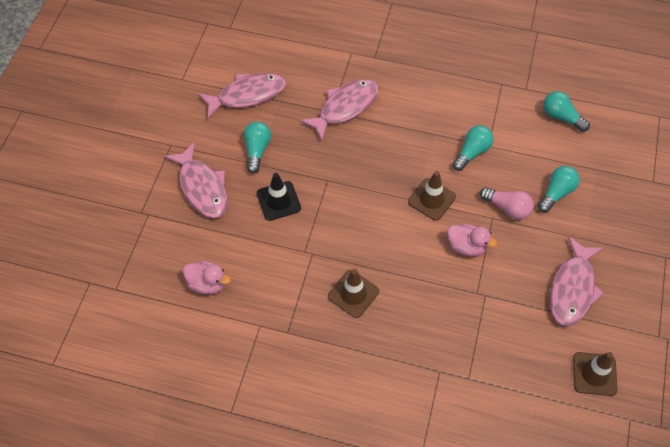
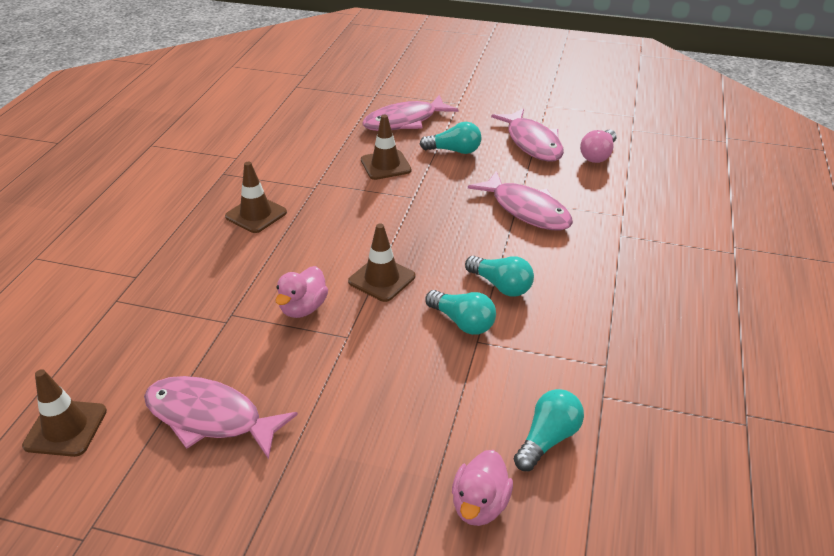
camera: 90 degrees right, 20 degrees down
(207, 284) = (290, 128): pink duck -> pink duck (479, 504)
(278, 201) = (385, 165): black traffic cone -> brown traffic cone
(507, 208) = (362, 354): pink light bulb -> pink light bulb (598, 155)
(556, 193) = (386, 415): turquoise light bulb -> turquoise light bulb (501, 286)

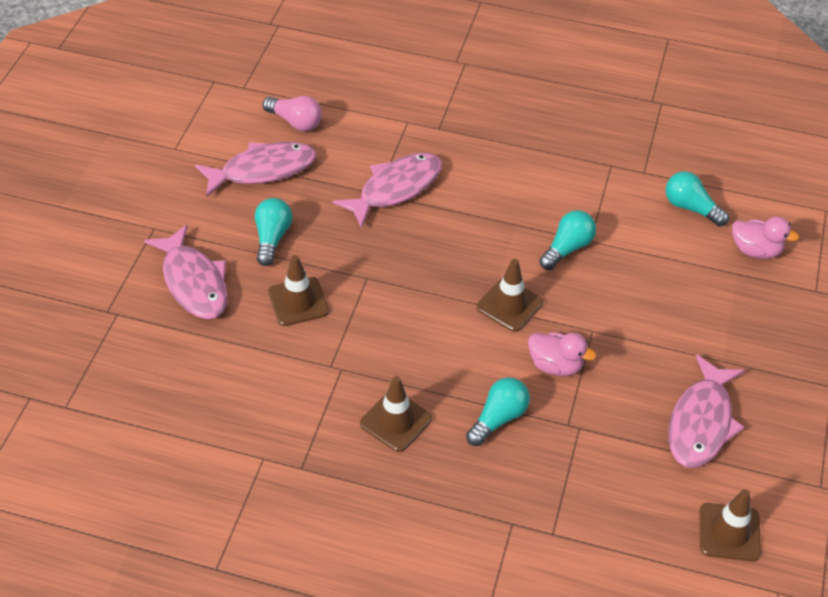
camera: 90 degrees left, 10 degrees up
(501, 286) = (516, 218): turquoise light bulb -> turquoise light bulb (498, 418)

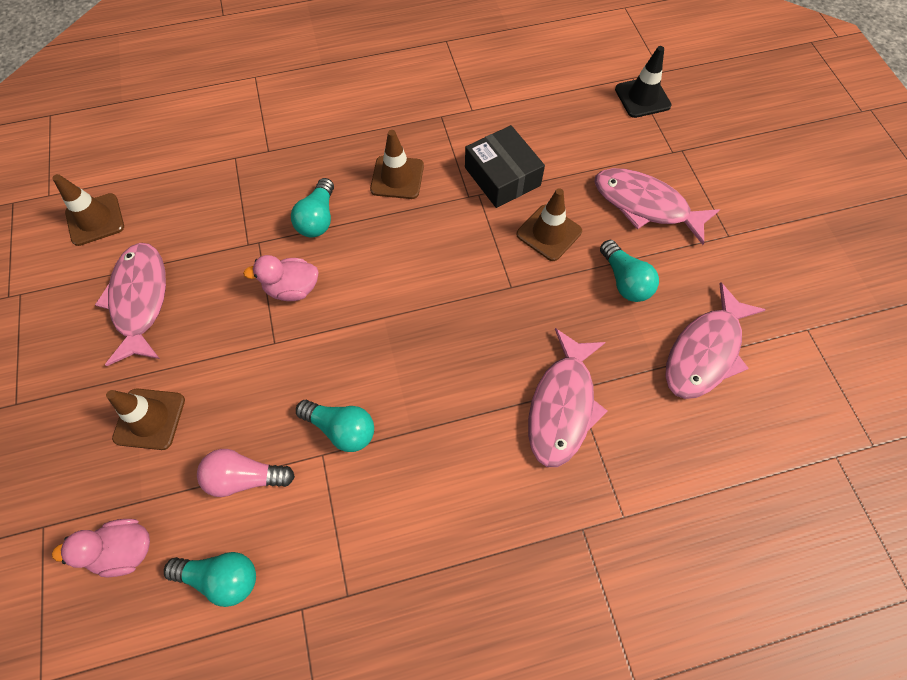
camera: 150 degrees right, 15 degrees up
(82, 379) = (642, 97): none -> black traffic cone
(294, 371) = (502, 176): none -> black box
(295, 122) = (736, 437): pink light bulb -> pink light bulb (245, 477)
(509, 305) = (365, 328): brown traffic cone -> brown traffic cone (150, 419)
(567, 248) = (341, 429): turquoise light bulb -> turquoise light bulb turned 75 degrees counterclockwise

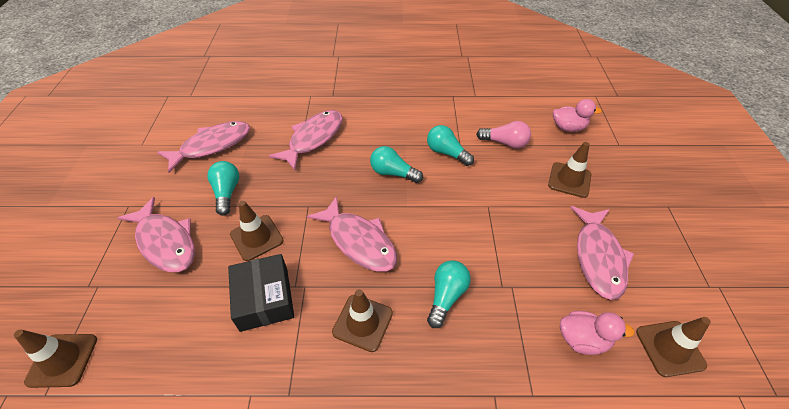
camera: 165 degrees left, 15 degrees down
(222, 577) = (515, 110): turquoise light bulb -> turquoise light bulb (393, 173)
(292, 289) = (473, 239): pink duck -> pink duck (582, 339)
(429, 255) = (359, 241): none -> pink fish
(642, 97) = (62, 360): black traffic cone -> brown traffic cone

